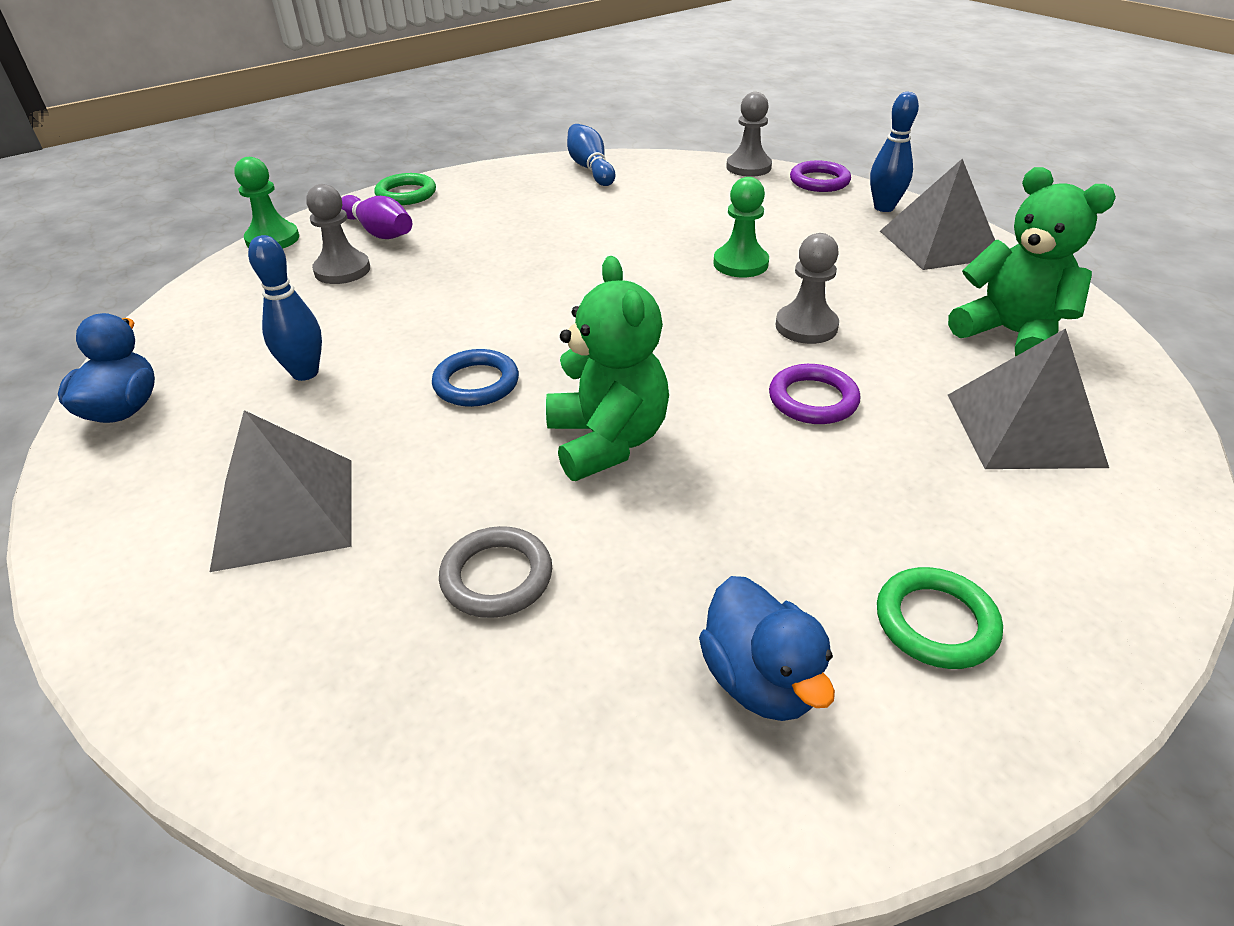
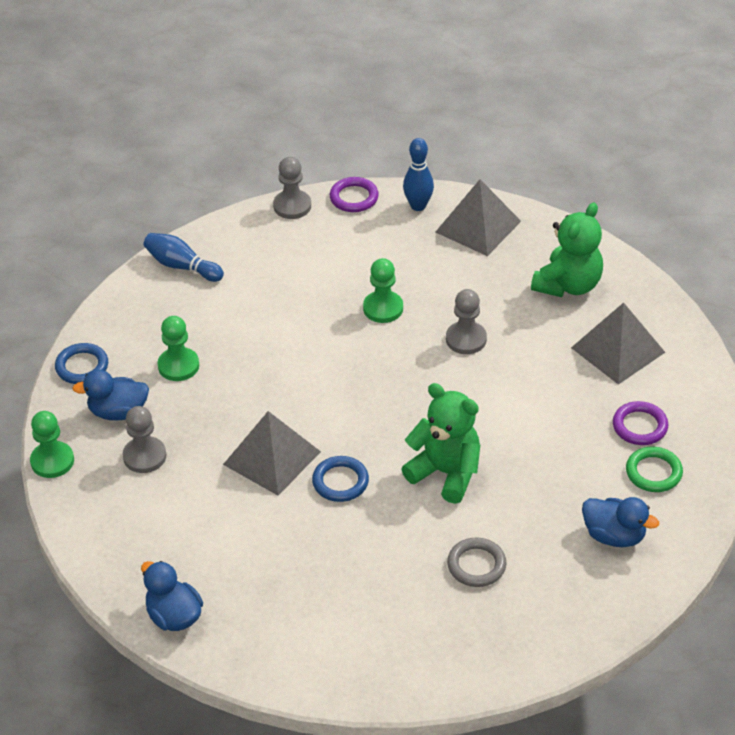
camera: 40 degrees left, 5 degrees up
(285, 512) = (347, 602): grey pyramid -> grey pyramid (272, 458)
(305, 373) = (239, 534): blue bowling pin -> none
(379, 232) = (118, 412): purple bowling pin -> blue duck
(406, 194) = (82, 366): green ring -> blue ring
(480, 224) = (178, 366): none -> green pawn
(813, 399) = (514, 388): purple ring -> purple ring (640, 426)
(1010, 333) = (568, 285): green teddy bear -> green teddy bear turned 120 degrees clockwise

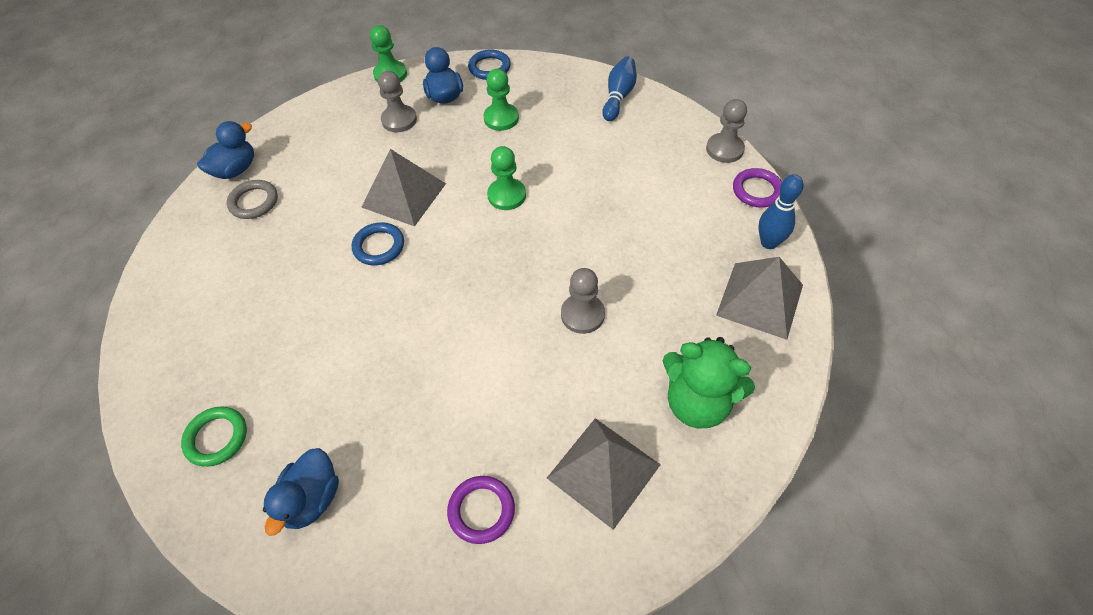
camera: 80 degrees right, 10 degrees up
(383, 308) = (608, 239): green pawn -> green pawn (506, 195)
(446, 473) = (394, 325): green teddy bear -> none
(476, 565) = (276, 369): grey ring -> grey ring (254, 202)
(653, 472) = (409, 535): green ring -> green ring (216, 438)

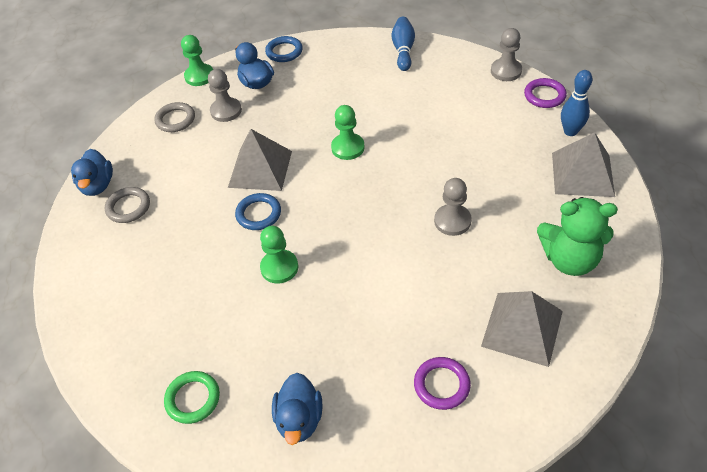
camera: 15 degrees left, 5 degrees down
(236, 170) = (97, 185): blue duck -> blue duck turned 150 degrees clockwise
(344, 117) = (175, 120): none -> grey ring
(501, 118) = (314, 89): green pawn -> green pawn (279, 267)

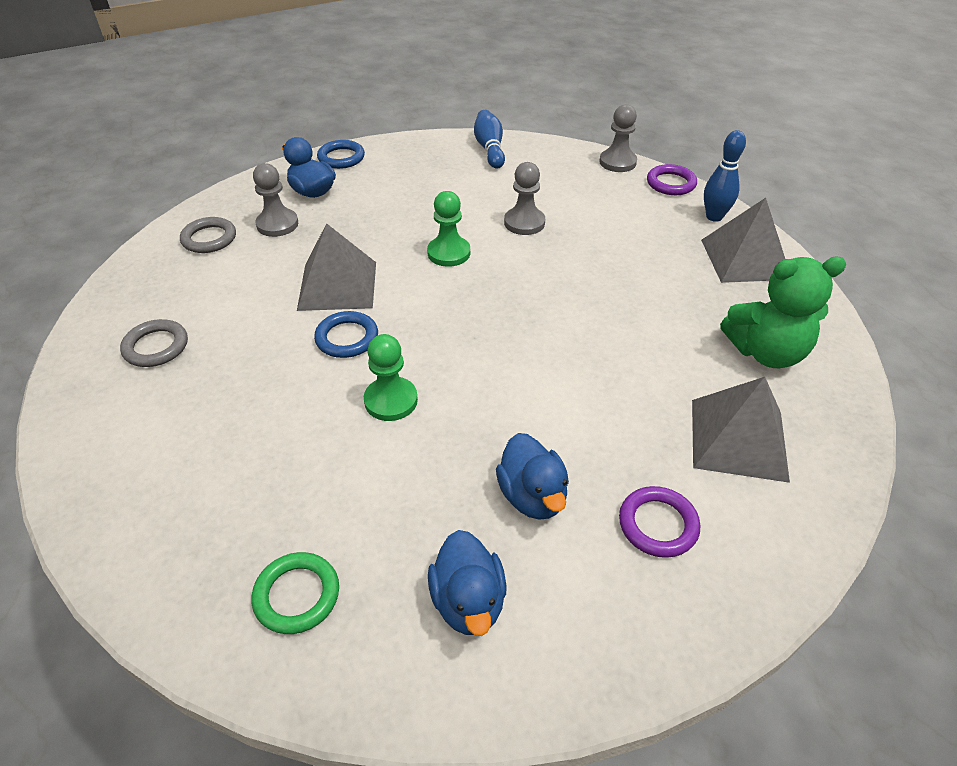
camera: 15 degrees left, 5 degrees down
(97, 185) = (106, 324): blue duck -> blue duck (532, 496)
(199, 76) = (234, 189): green pawn -> none
(452, 221) = (606, 323): grey pawn -> grey pawn (524, 223)

